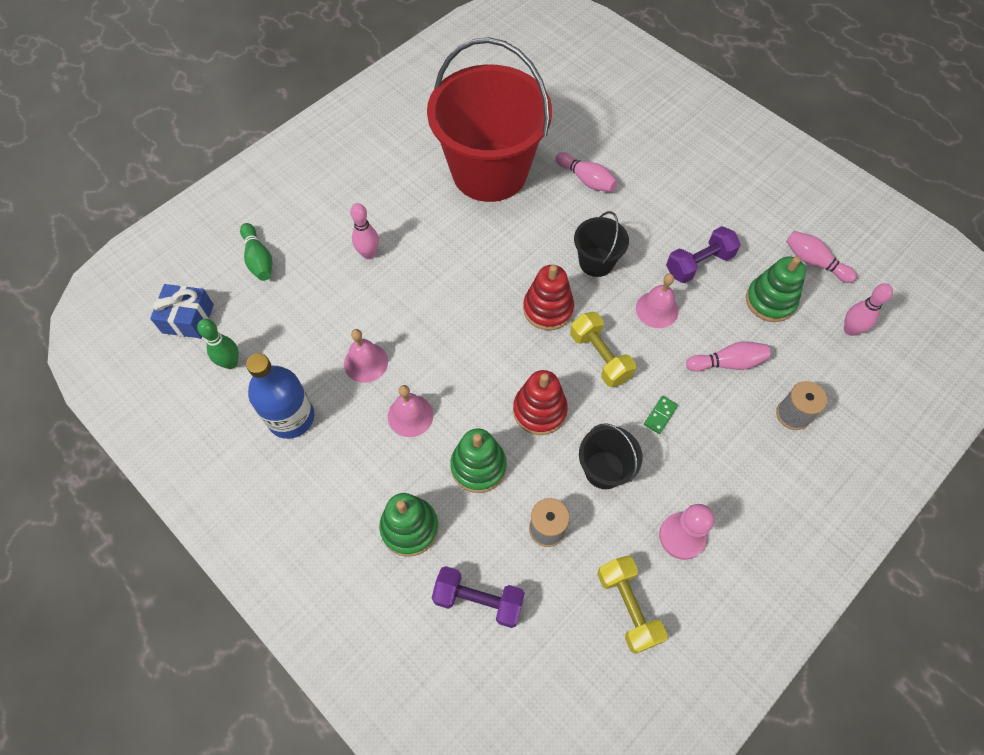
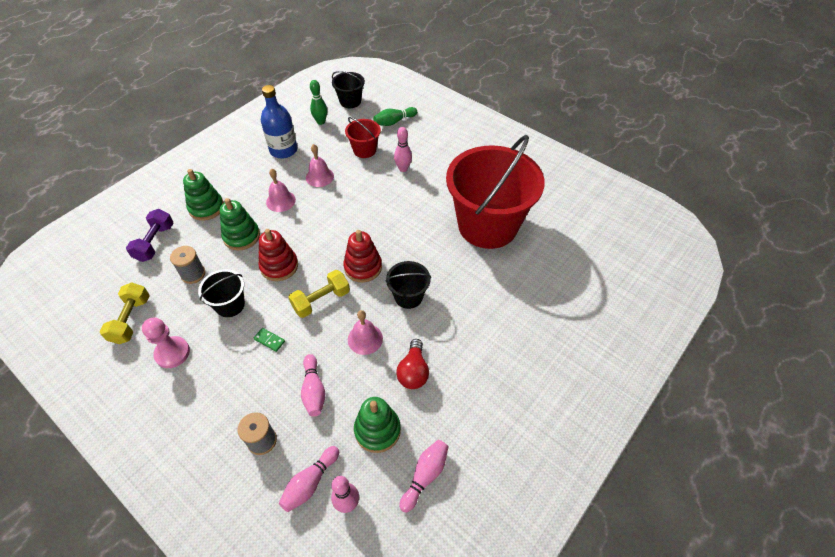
camera: 85 degrees right, 10 degrees down
(188, 318) = (350, 101): blue gift -> black bucket
(317, 301) = (364, 150): none -> red bucket
(586, 180) = (492, 288): pink bowling pin -> pink bowling pin (310, 483)
(628, 607) = (131, 320): yellow dumbbell -> yellow dumbbell turned 60 degrees counterclockwise
(699, 264) = (413, 372): purple dumbbell -> red light bulb

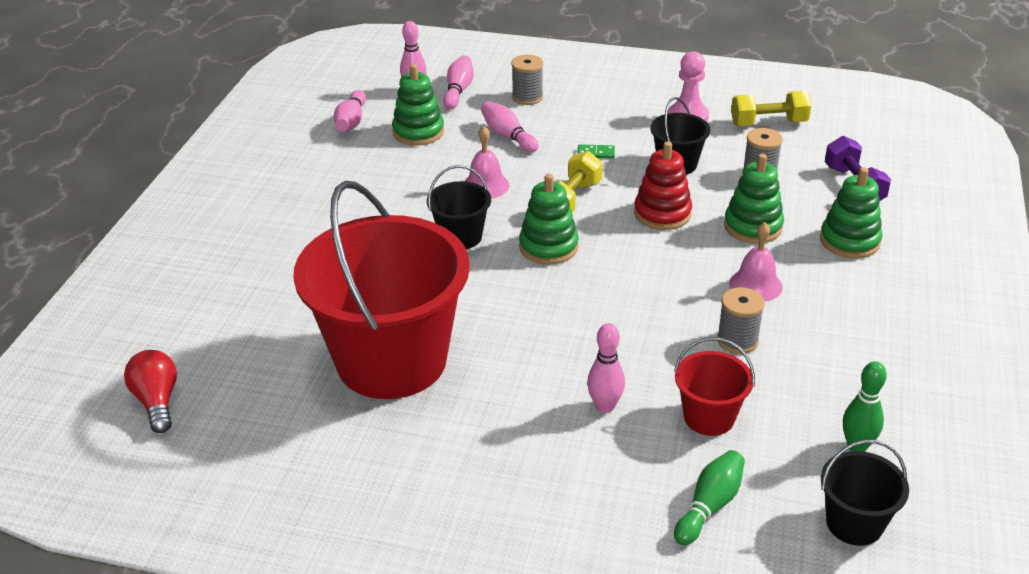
camera: 155 degrees right, 15 degrees down
(131, 320) = (768, 123): yellow dumbbell -> yellow dumbbell turned 75 degrees counterclockwise
(283, 150) = (853, 363): blue bottle -> none
(319, 177) = (737, 340): pink bell -> grey spool
(363, 267) = (548, 247): red stacking toy -> green stacking toy
(413, 372) = (408, 178): red light bulb -> red light bulb (157, 401)

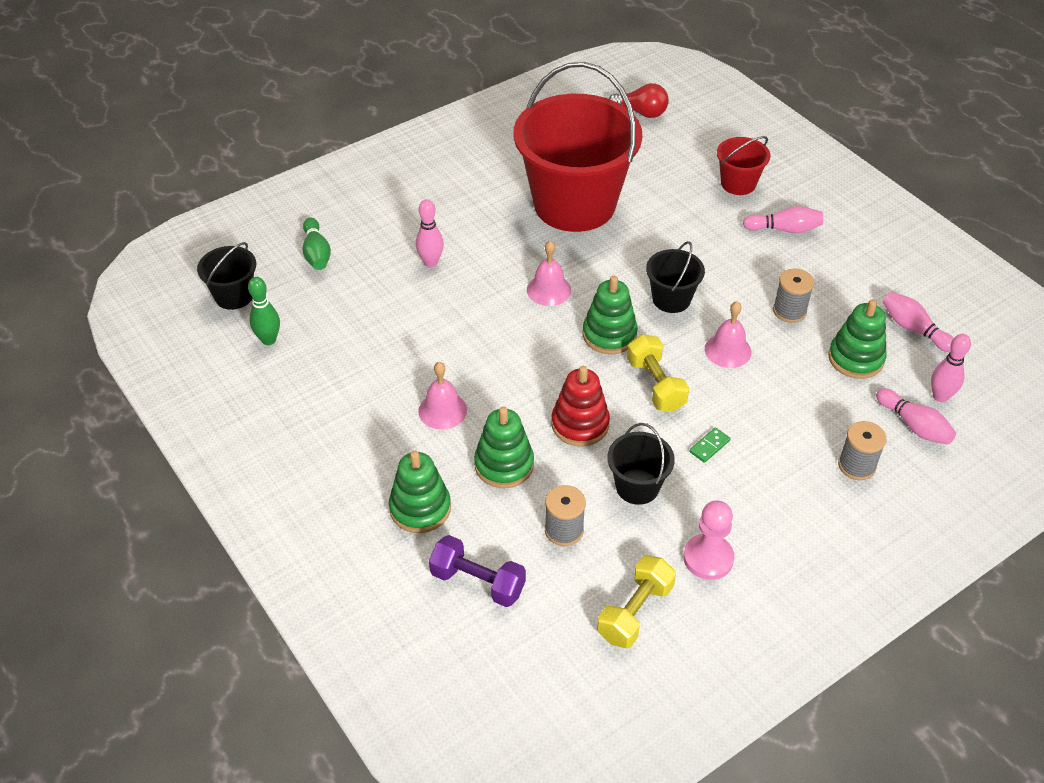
camera: 130 degrees right, 10 degrees up
(508, 136) = (794, 409): pink bowling pin -> pink bowling pin (784, 229)
(539, 308) = (549, 290): none -> pink bell
(709, 417) = (368, 297): red bucket -> red bucket (738, 183)
(737, 340) = (406, 357): grey spool -> grey spool (789, 311)

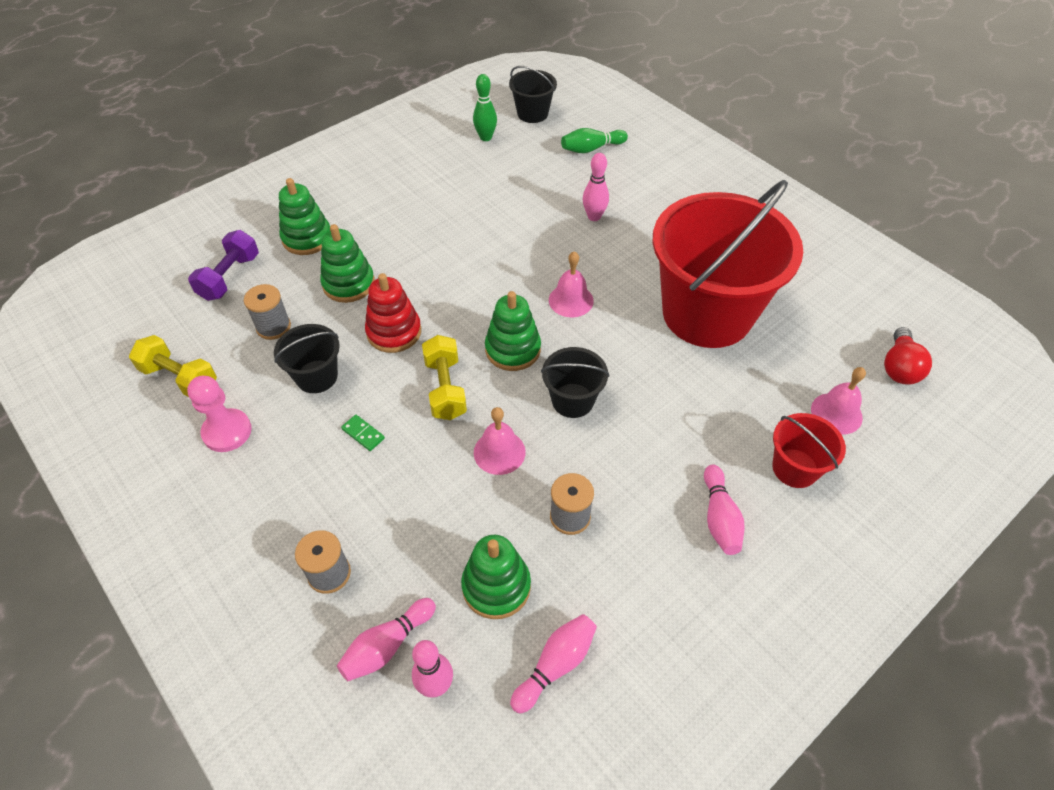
camera: 85 degrees right, 5 degrees up
(442, 410) = (411, 241): pink bell -> pink bell (836, 413)
(655, 385) = (445, 388): yellow dumbbell -> yellow dumbbell turned 75 degrees counterclockwise

